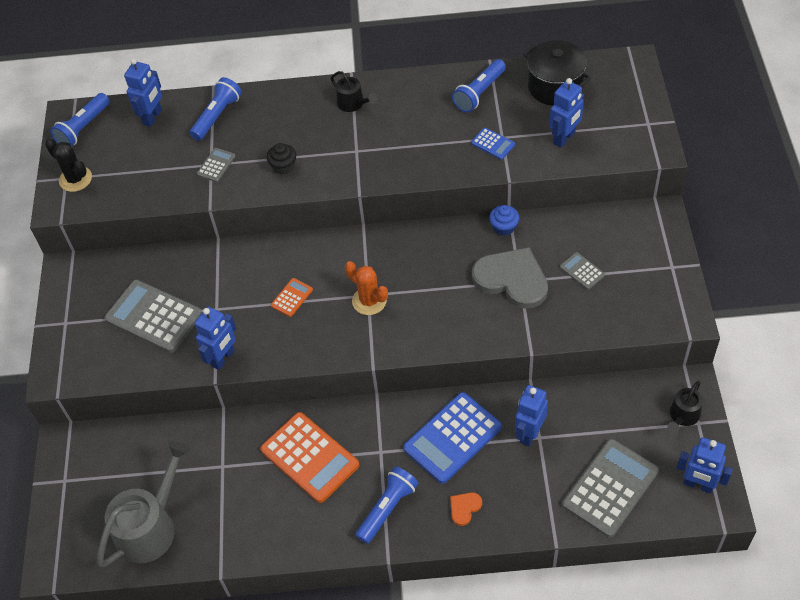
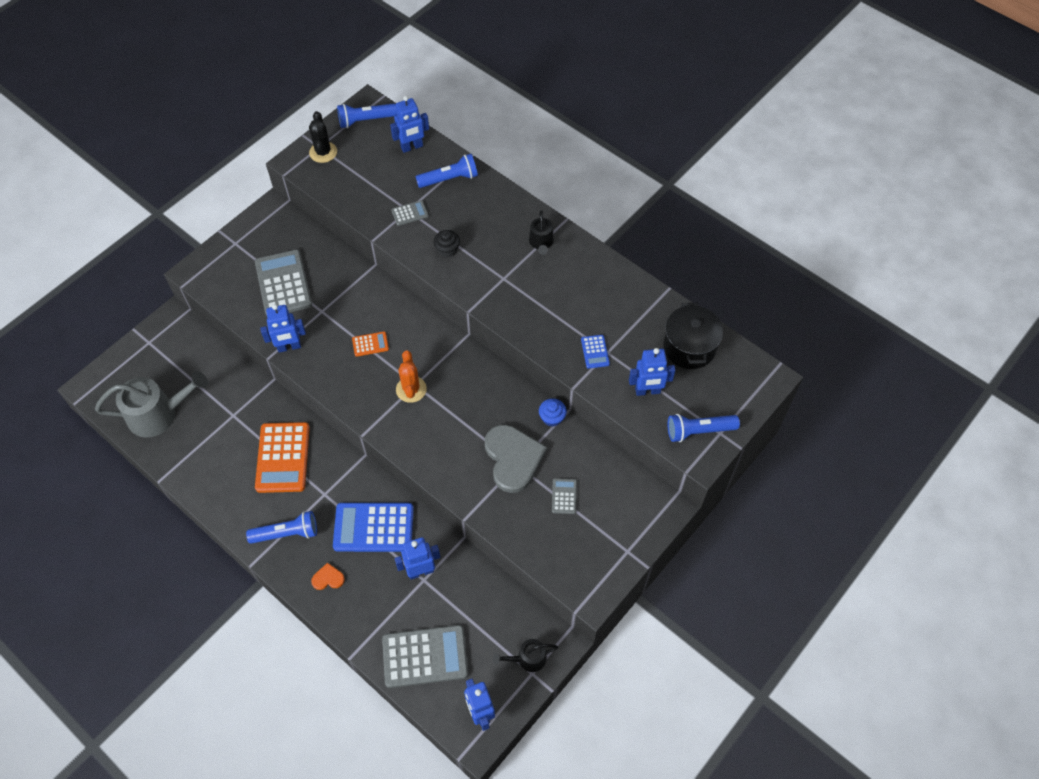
camera: 40 degrees right, 5 degrees up
(479, 93) = (632, 306): blue flashlight -> blue flashlight (698, 431)

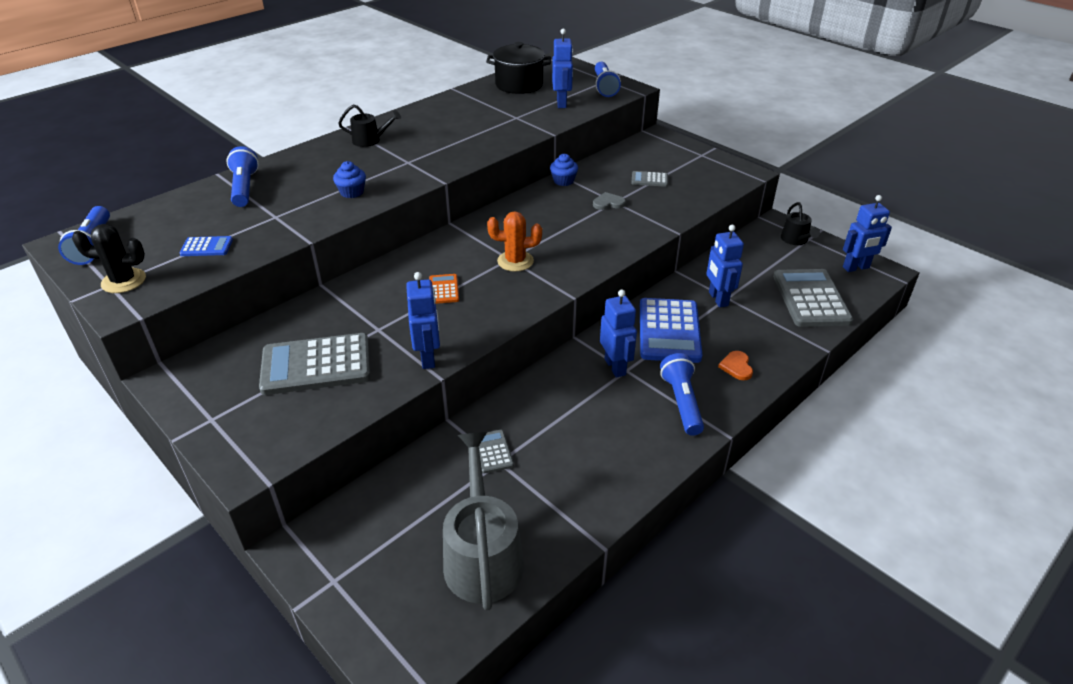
camera: 85 degrees left, 20 degrees down
(283, 457) = (573, 408): orange calculator -> none
(410, 213) = (282, 215): grey calculator -> grey calculator (492, 452)
(412, 147) = (172, 211): blue robot -> blue robot (615, 367)
(447, 249) = (352, 192): black cupcake -> blue cupcake
(513, 458) = (608, 203): grey heart -> grey heart, size x0.44
(595, 352) = (514, 122): blue calculator -> blue calculator (206, 247)

